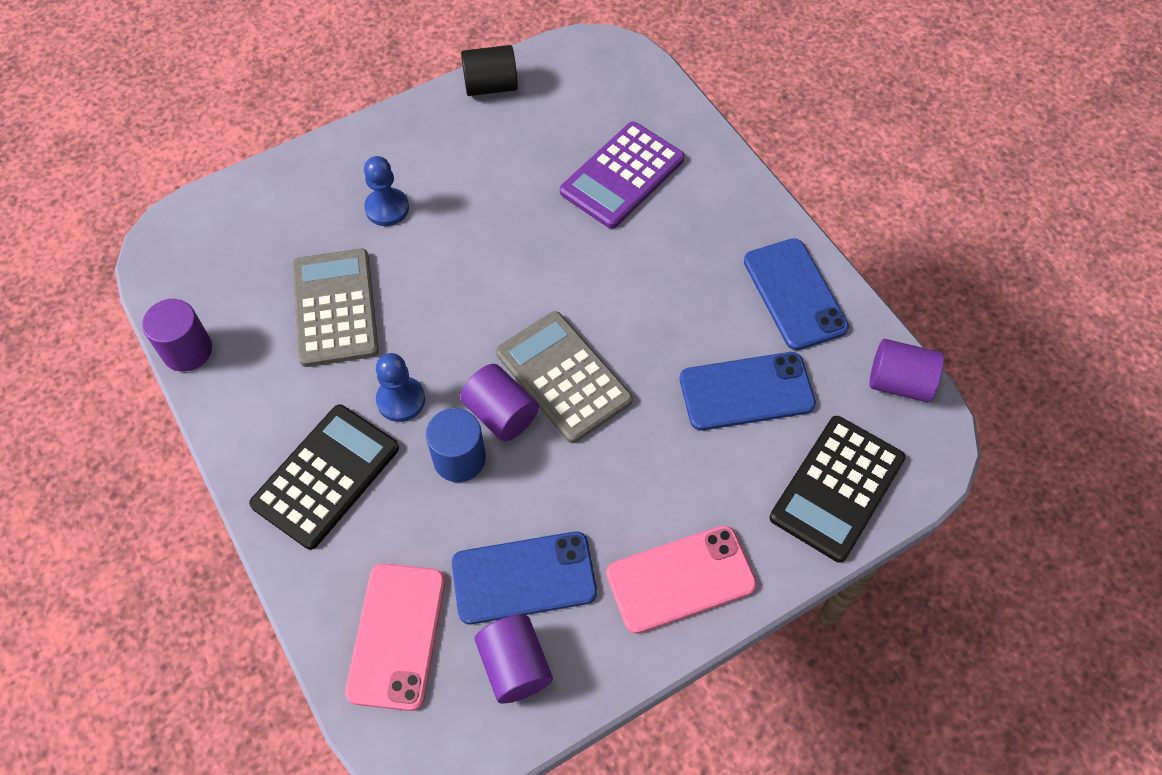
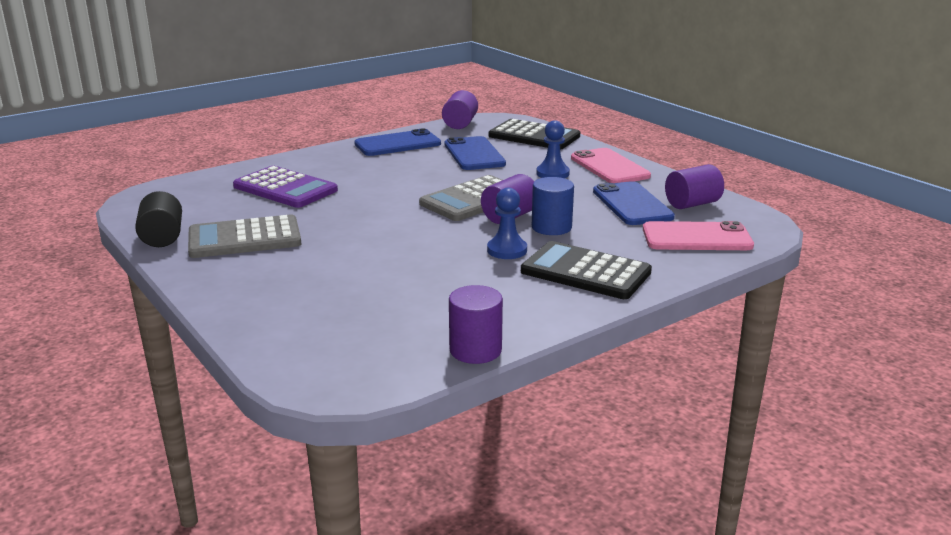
camera: 95 degrees left, 35 degrees down
(335, 308) = (418, 283): grey calculator -> grey calculator (244, 238)
(387, 208) = (303, 271): blue pawn -> blue pawn (552, 173)

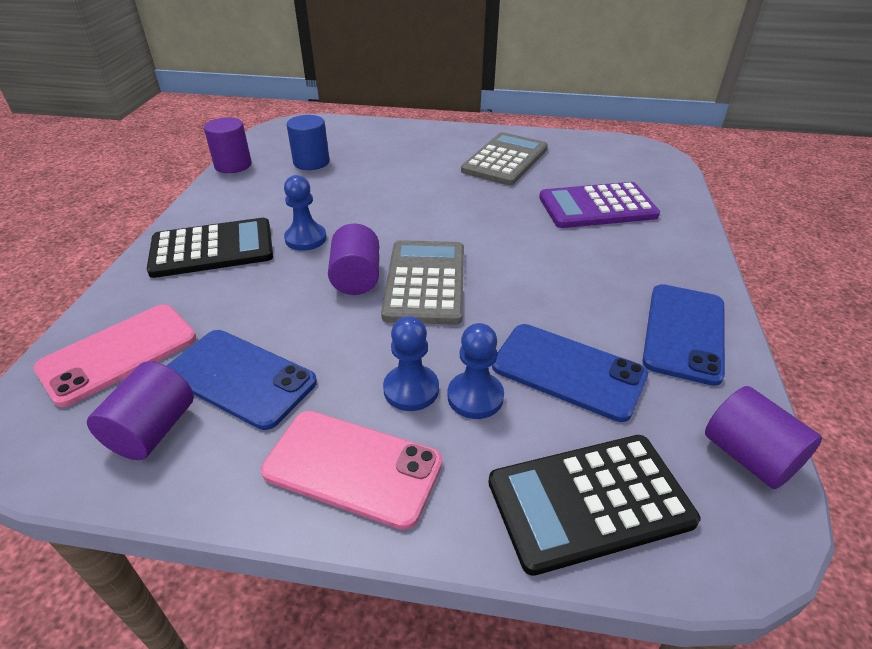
camera: 135 degrees right, 15 degrees up
(162, 237) = (549, 139): black cylinder -> none
(528, 163) = (475, 397): none -> blue pawn
(551, 227) = (297, 285): blue cylinder -> blue cylinder (311, 162)

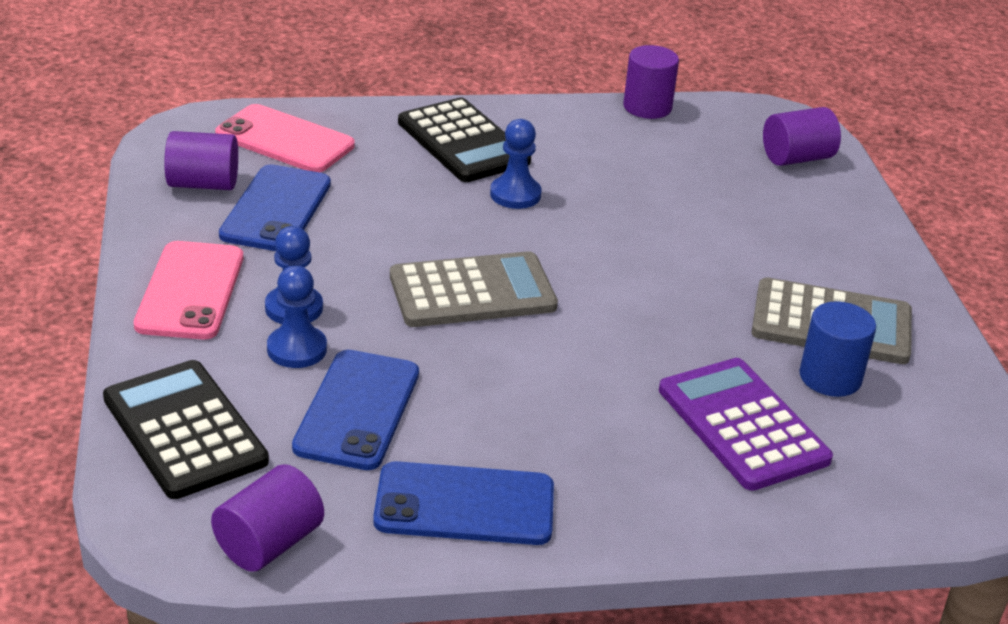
camera: 70 degrees right, 5 degrees down
(311, 162) = (696, 159): blue cylinder -> blue cylinder (830, 377)
(356, 278) = (457, 243): purple cylinder -> purple cylinder (797, 158)

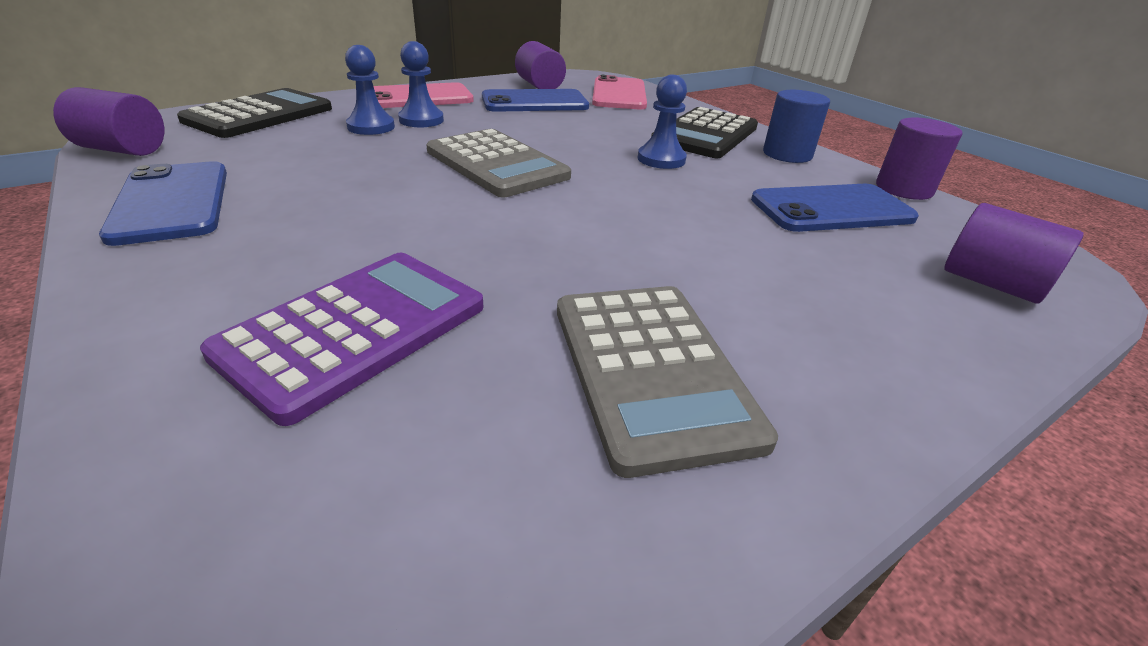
camera: 65 degrees right, 0 degrees up
(357, 410) = (302, 151): blue phone -> blue phone (831, 209)
(830, 377) = (512, 390): blue cylinder -> blue cylinder (787, 154)

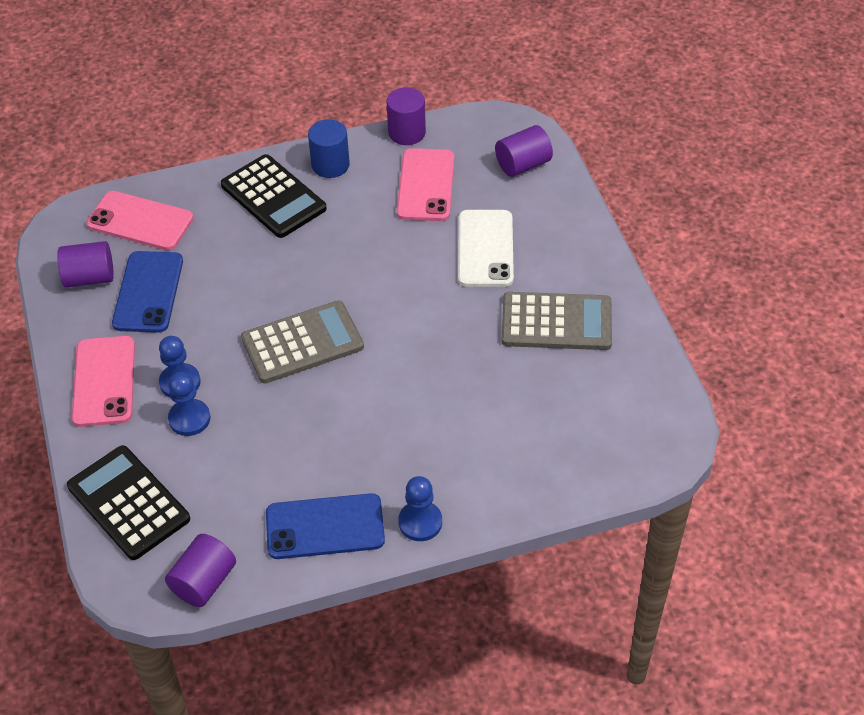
camera: 70 degrees left, 15 degrees up
(355, 330) = (501, 424): purple calculator -> none
(661, 159) = (319, 243): blue pawn -> blue pawn (420, 522)
(764, 268) = (485, 249): none -> white phone
(831, 209) = (426, 185): blue phone -> pink phone

